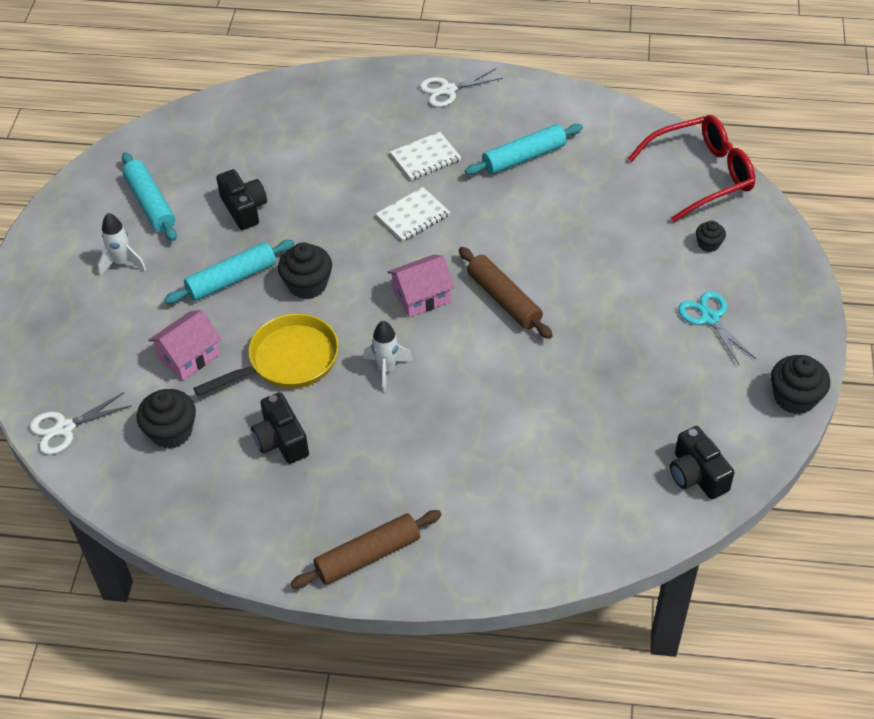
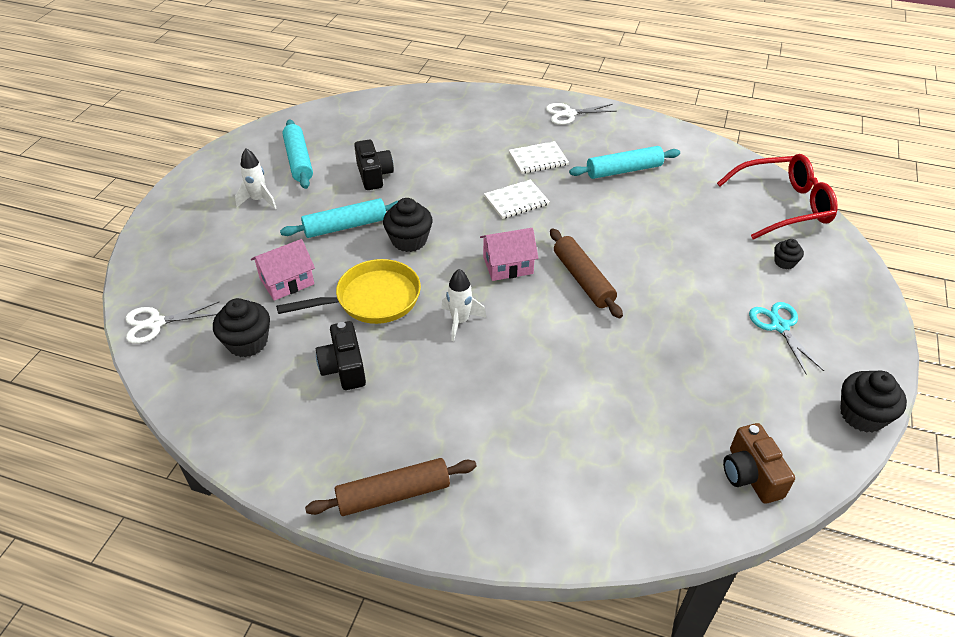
camera: 10 degrees right, 5 degrees down
(696, 475) = (750, 475): black camera -> brown camera

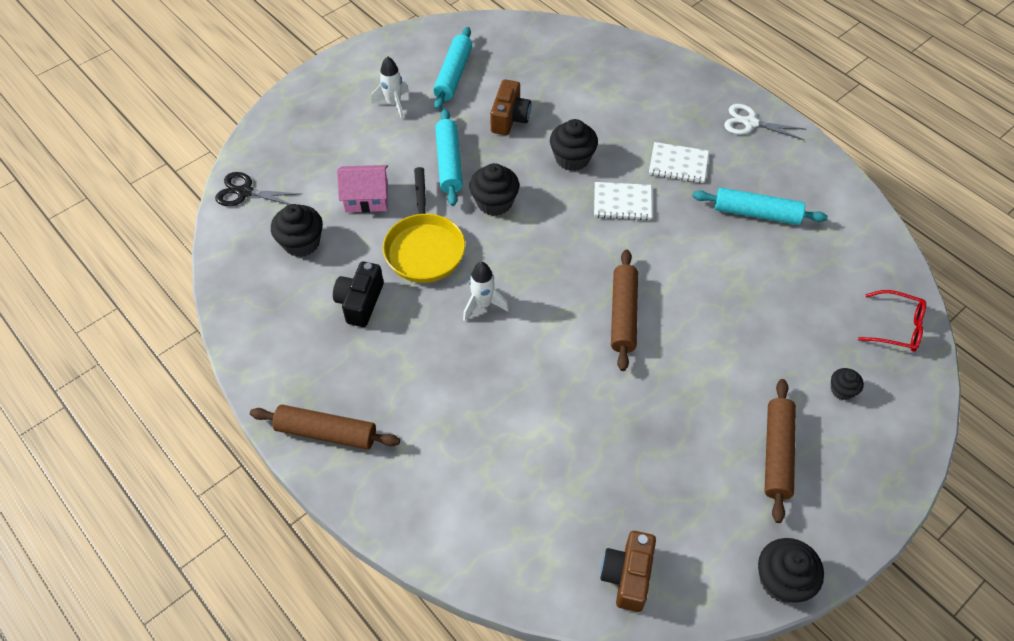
camera: 30 degrees right, 10 degrees up
(156, 323) = (245, 192): white scissors -> black scissors
(345, 226) = (449, 163): turquoise rolling pin -> turquoise rolling pin turned 75 degrees clockwise
(372, 299) = (424, 248): yellow pan -> yellow pan turned 75 degrees clockwise
(374, 175) = (509, 118): black camera -> brown camera
(450, 185) = (572, 158): none -> black cupcake
(508, 265) = (564, 268): pink house -> none
(779, 326) = (777, 453): turquoise scissors -> brown rolling pin
(783, 205) = (897, 327): red glasses -> red glasses, size x0.57

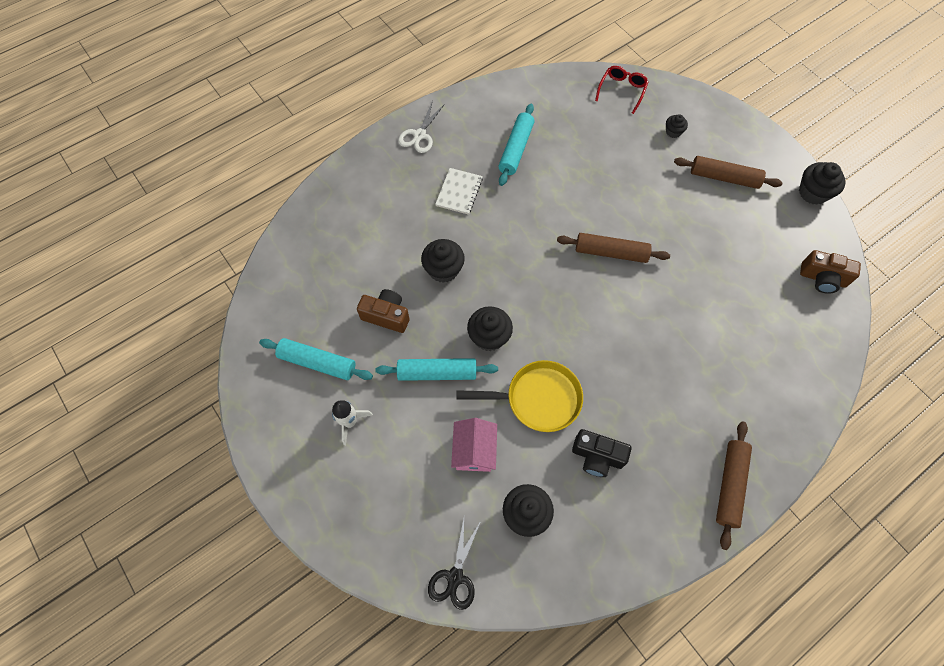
camera: 85 degrees left, 10 degrees up
(483, 305) = (600, 354): white rocket -> none
(622, 202) = (497, 238): white notebook -> none

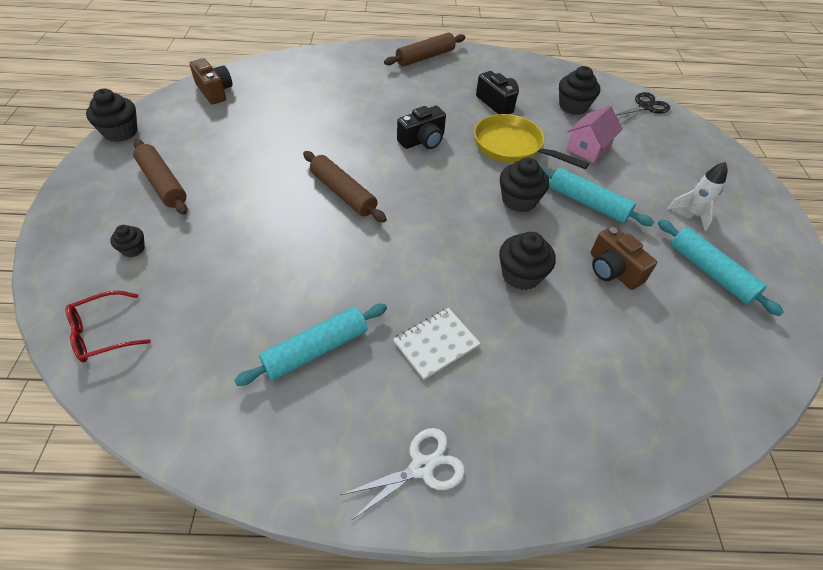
camera: 145 degrees left, 15 degrees down
(611, 349) = (422, 140): none -> black camera

